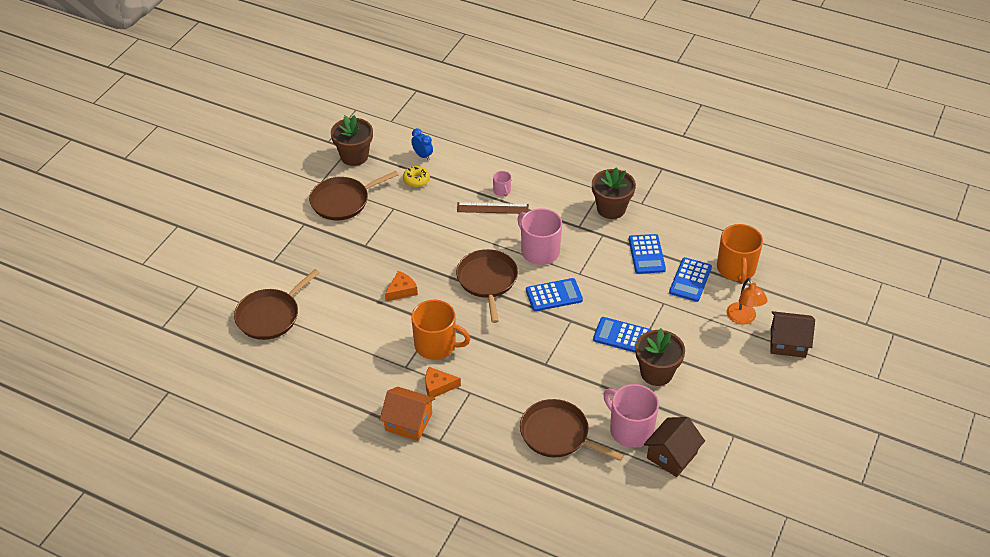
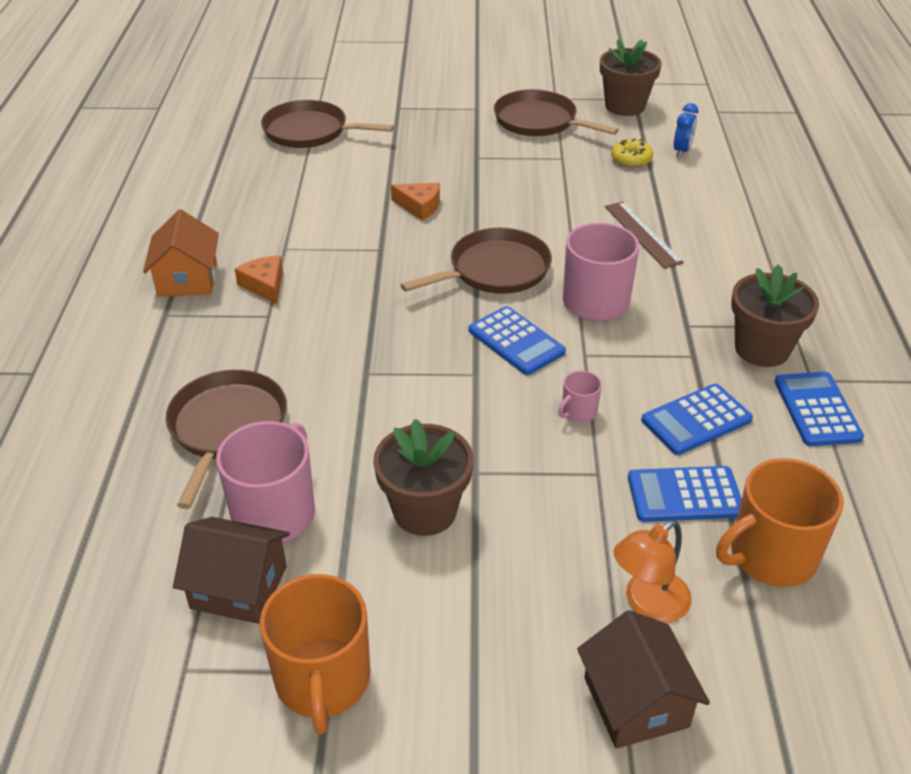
camera: 65 degrees right, 5 degrees down
(436, 345) = (340, 262): orange mug -> orange mug (323, 680)
(502, 191) = (685, 232): pink mug -> pink mug (578, 412)
(622, 336) = (482, 443): blue calculator -> blue calculator (817, 409)

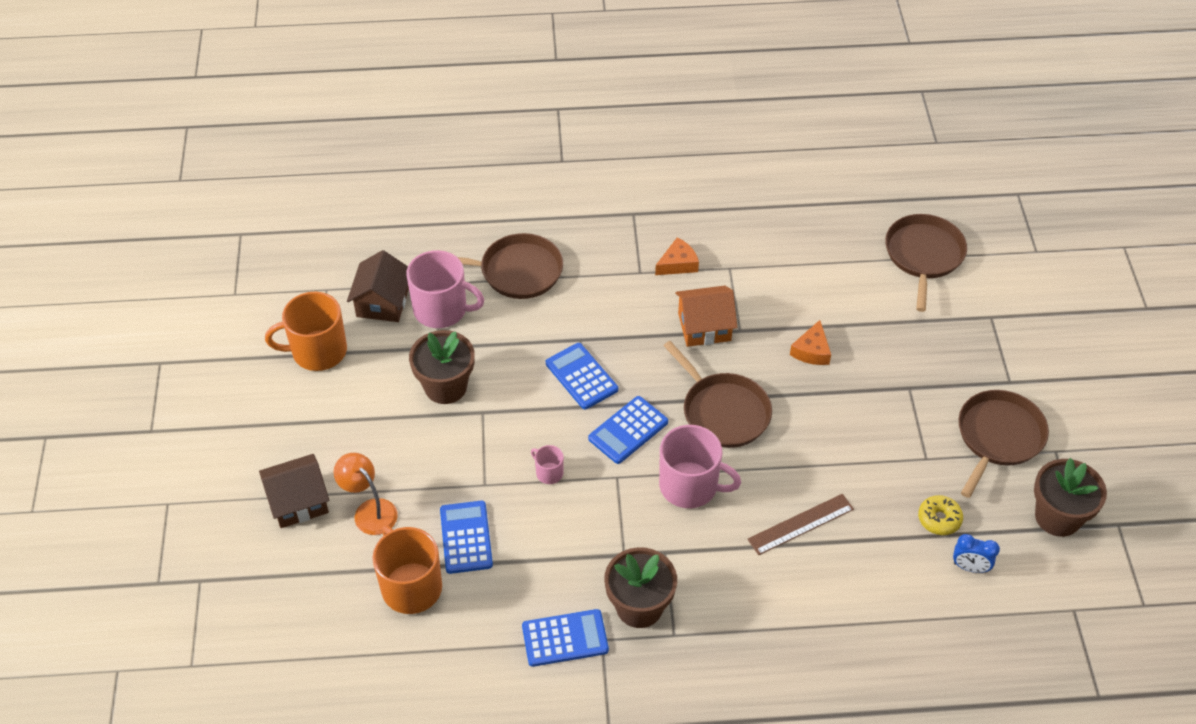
camera: 85 degrees right, 10 degrees up
(187, 279) = (678, 217): orange house -> orange house (704, 327)
(696, 420) = (545, 550): blue calculator -> blue calculator (581, 376)

